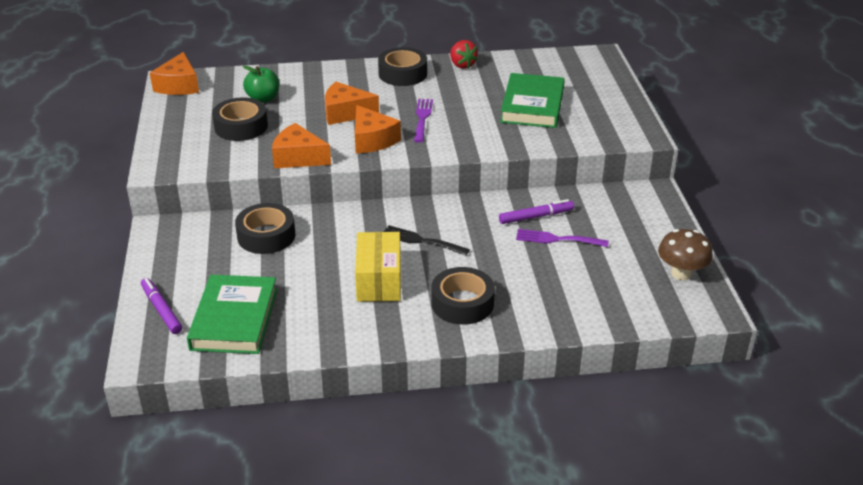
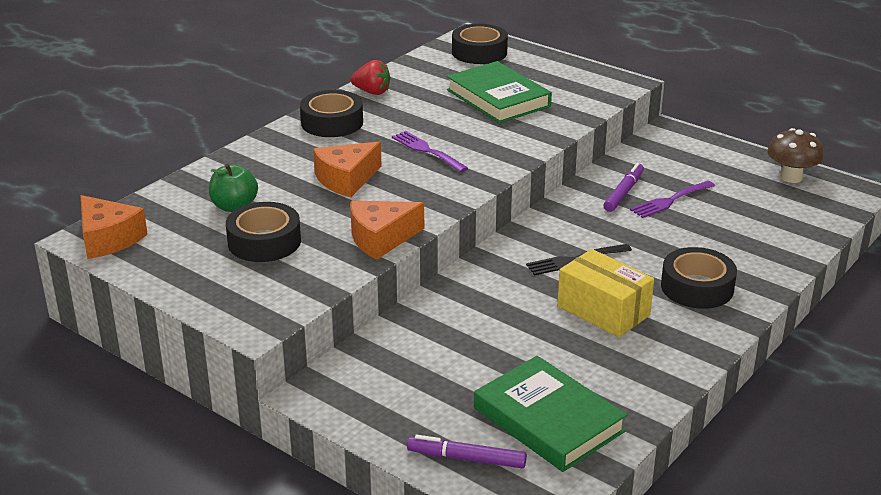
camera: 45 degrees left, 5 degrees down
(266, 236) = (435, 335): black tape -> black tape (479, 52)
(372, 140) = (419, 190): orange cheese -> none

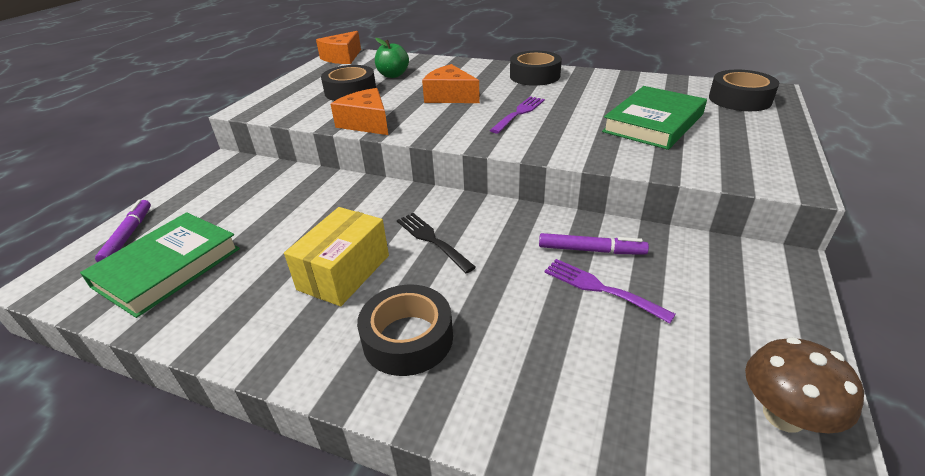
camera: 75 degrees right, 5 degrees up
(372, 92) = (600, 77): red strawberry -> none

